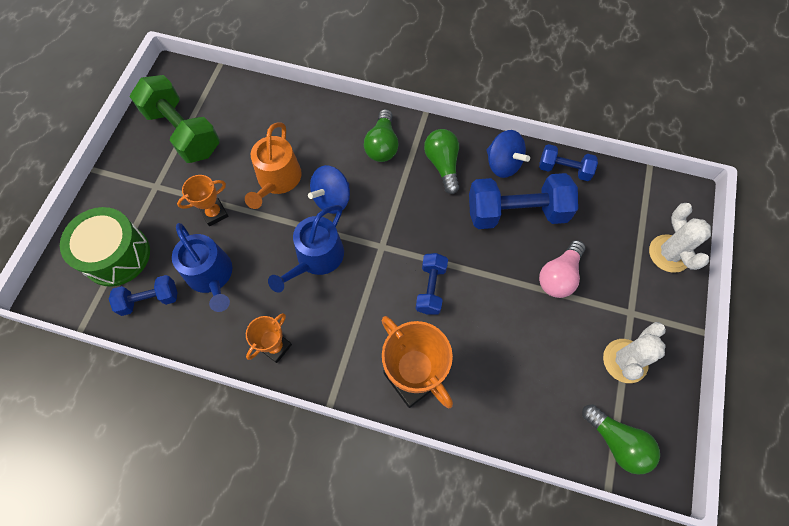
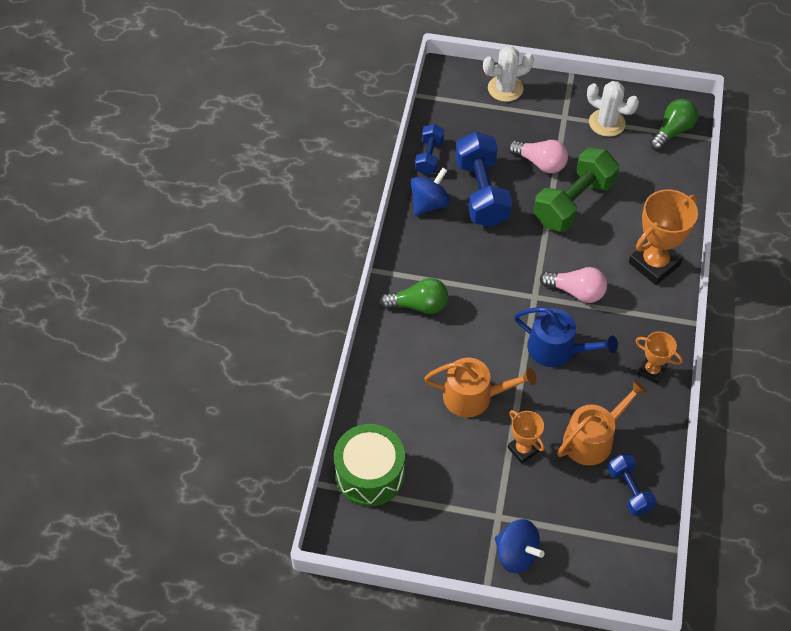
camera: 95 degrees left, 10 degrees down
(116, 255) = (587, 535): green drum -> green drum (370, 474)
(183, 132) = (423, 503): green dumbbell -> green dumbbell (573, 203)
(211, 276) = (593, 438): blue watering can -> orange watering can
(332, 199) = (489, 343): blue spinning top -> blue spinning top (516, 554)
(383, 287) = (576, 291): none -> pink light bulb
(431, 288) = (570, 255): blue dumbbell -> none
(442, 165) = (436, 252): green light bulb -> none

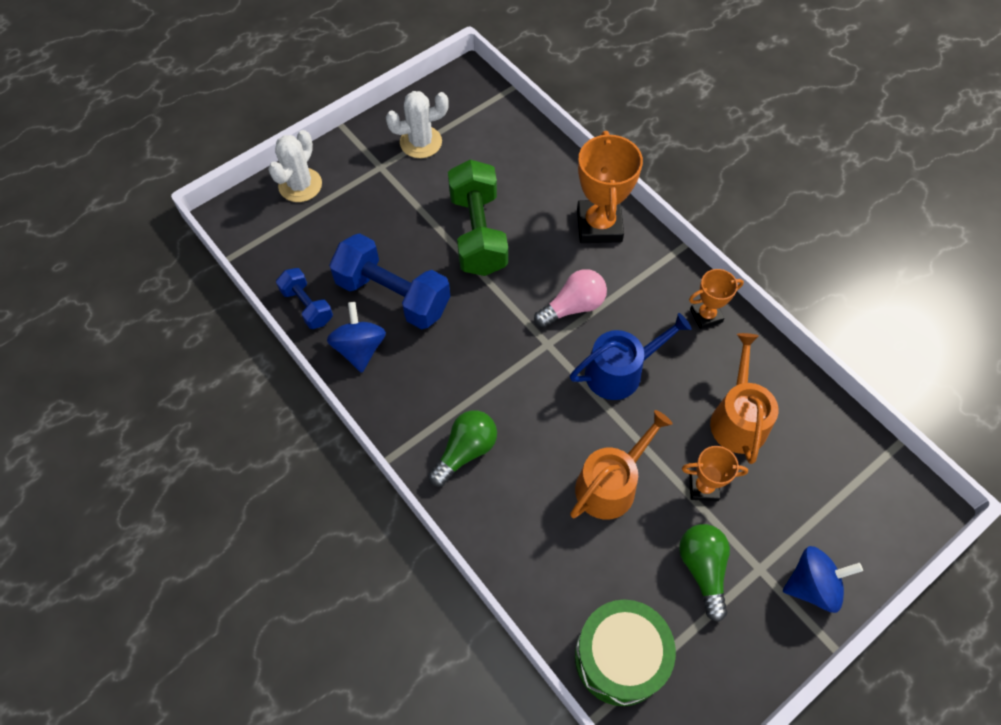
camera: 50 degrees left, 5 degrees up
(540, 163) = (409, 224): pink light bulb -> none
(629, 490) = (814, 432): blue dumbbell -> none
(672, 131) = (479, 106): green light bulb -> green light bulb (703, 569)

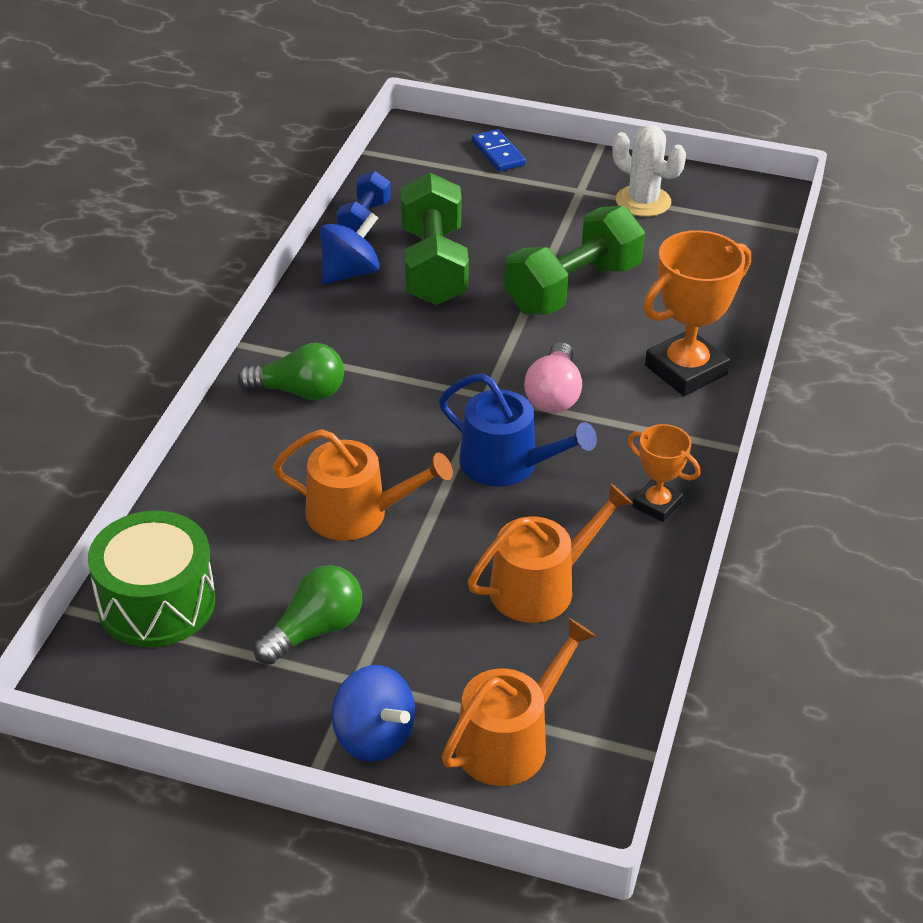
camera: 55 degrees right, 20 degrees down
(300, 185) = (498, 153): white cactus -> blue domino
(393, 295) = (433, 266): blue dumbbell -> green dumbbell
(573, 307) = (554, 394): pink light bulb -> pink light bulb turned 75 degrees clockwise
(703, 487) = (420, 591): orange trophy -> none
(852, 510) = (510, 740): none -> orange watering can

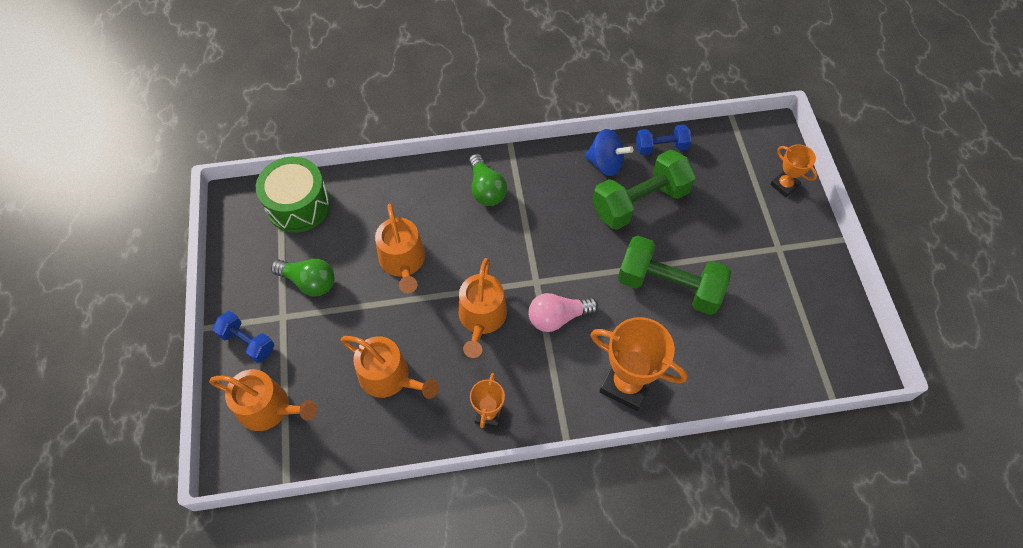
camera: 65 degrees right, 20 degrees up
(373, 737) = (247, 342): blue spinning top -> blue dumbbell
(498, 153) = (784, 185): blue domino -> orange trophy
(508, 464) = (481, 318): blue watering can -> orange watering can
(643, 201) = (794, 290): white cactus -> none

